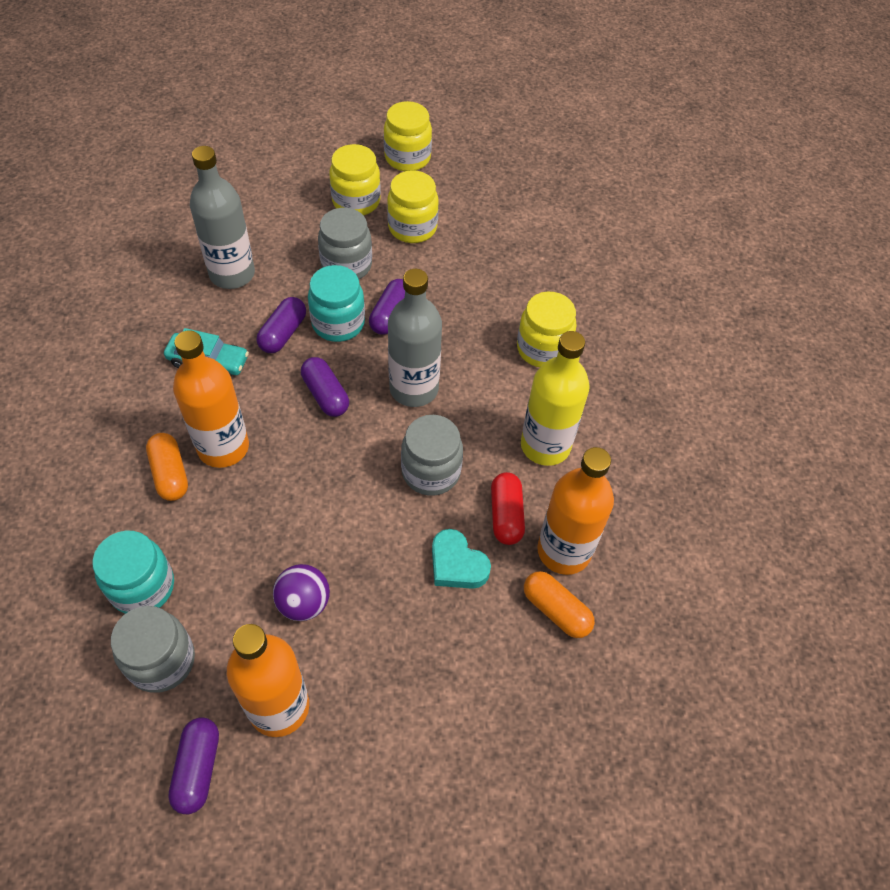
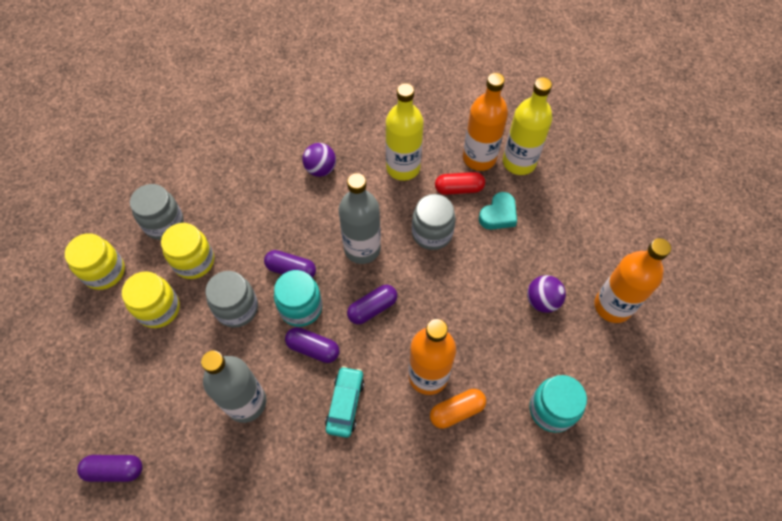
camera: 90 degrees left, 5 degrees up
(161, 661) = (601, 384): grey jar -> grey jar (164, 223)
(197, 768) = (661, 347): purple capsule -> purple capsule (115, 470)
(542, 349) = (320, 169): yellow jar -> purple ball
(556, 610) = (519, 162): orange capsule -> yellow bottle

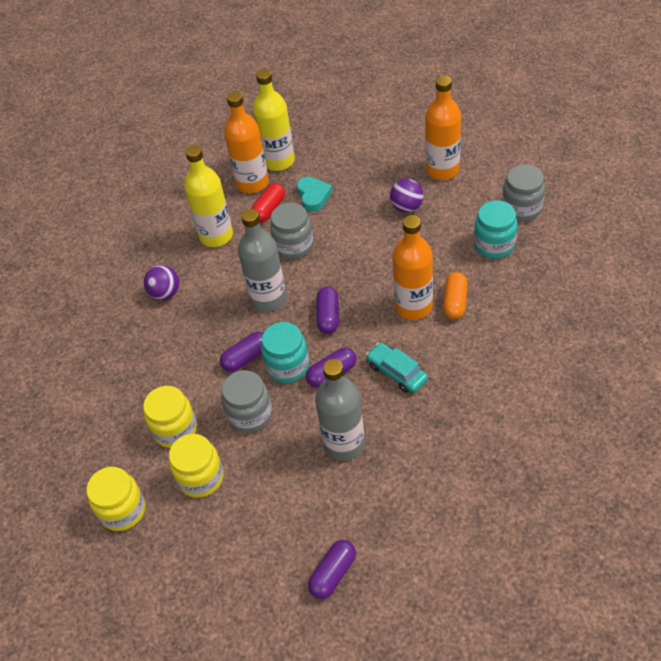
camera: 50 degrees left, 10 degrees down
(164, 223) = (113, 439): grey jar -> grey jar (521, 209)

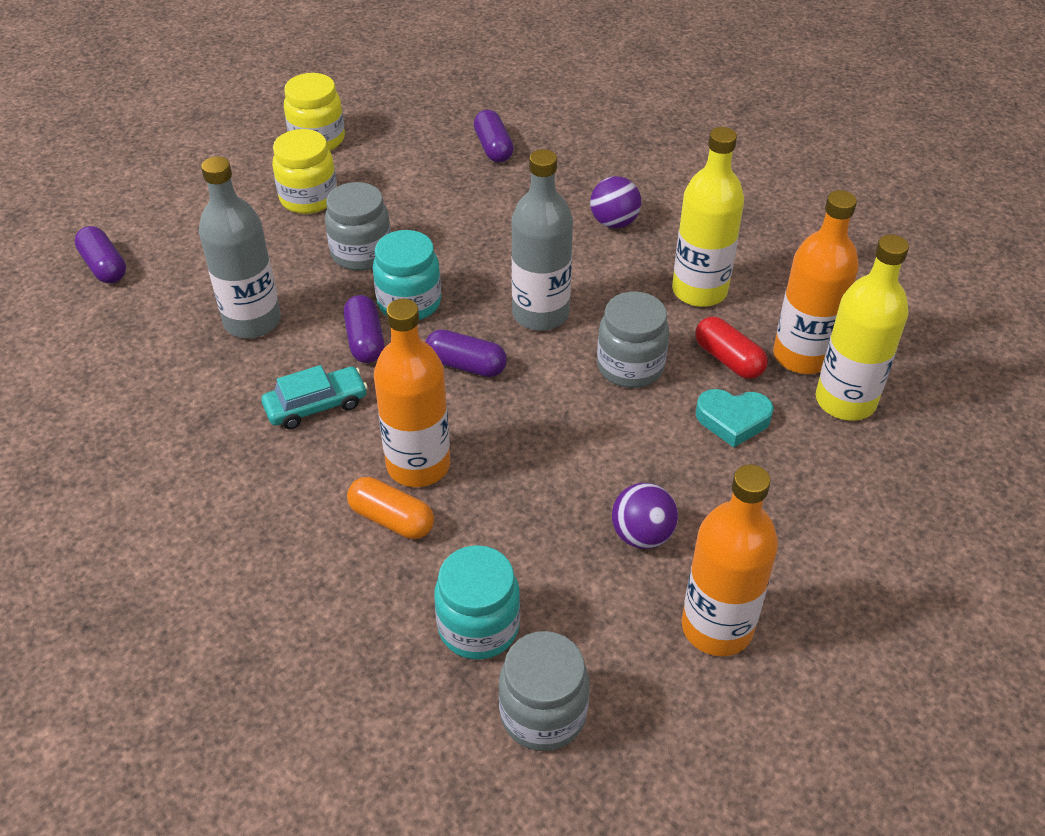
camera: 105 degrees right, 5 degrees down
(175, 429) = (389, 192): yellow jar -> none
(246, 358) = (451, 270): purple capsule -> purple capsule (493, 147)

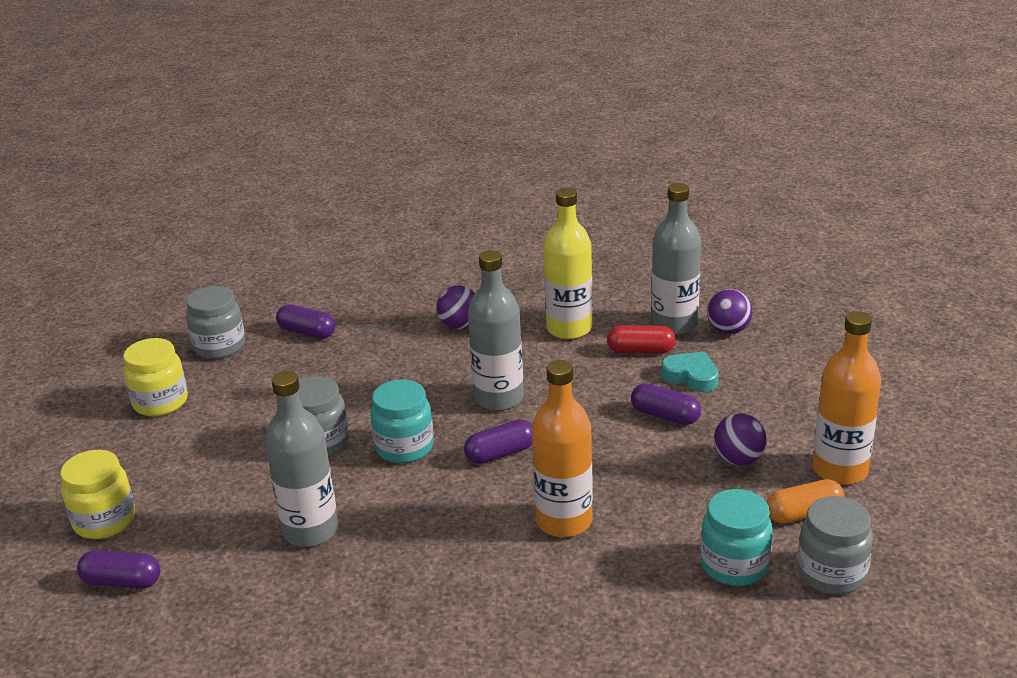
camera: 45 degrees left, 15 degrees down
(309, 198) = (219, 438): yellow jar -> yellow jar (104, 521)
(316, 405) = (443, 540): turquoise car -> none
(365, 341) = (412, 486): purple capsule -> purple capsule (665, 416)
(392, 519) = (597, 558): orange capsule -> orange capsule (803, 513)
(630, 367) = (596, 389): grey jar -> grey jar (219, 347)
(733, 420) = (691, 376): turquoise heart -> turquoise heart turned 105 degrees counterclockwise
(802, 356) = (674, 324): orange bottle -> grey bottle
(845, 401) = (728, 330): yellow bottle -> purple ball

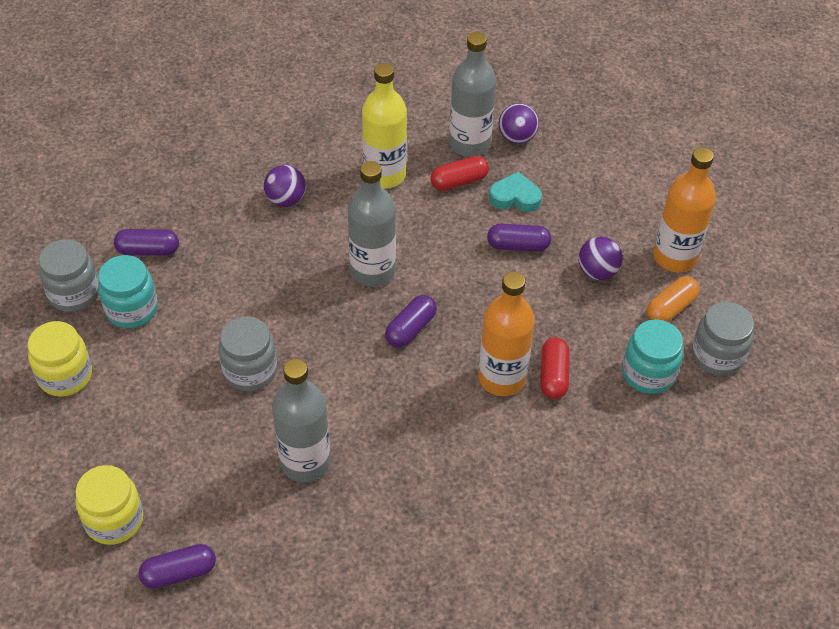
camera: 30 degrees left, 20 degrees up
(404, 447) = (326, 350): turquoise jar -> turquoise jar (132, 309)
(622, 535) = (553, 375): none -> red capsule

